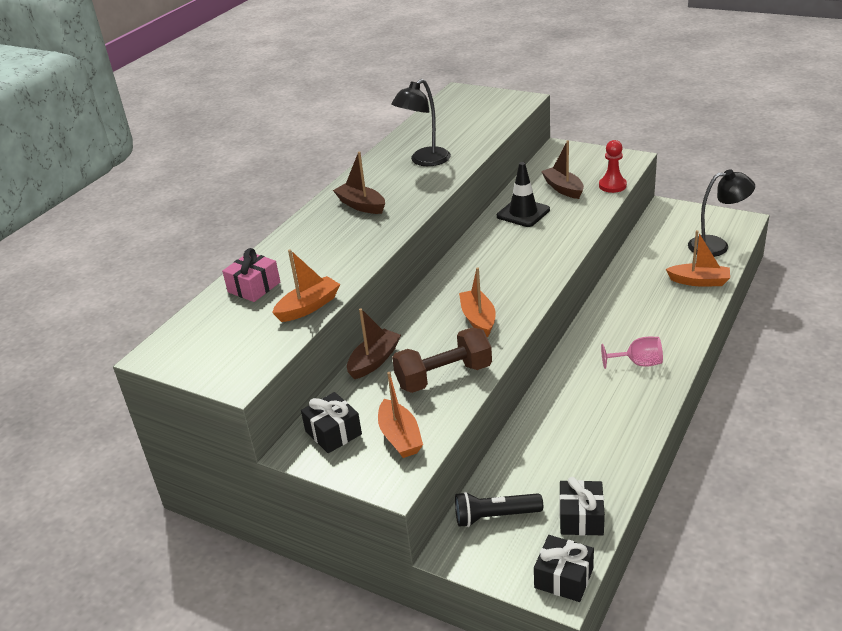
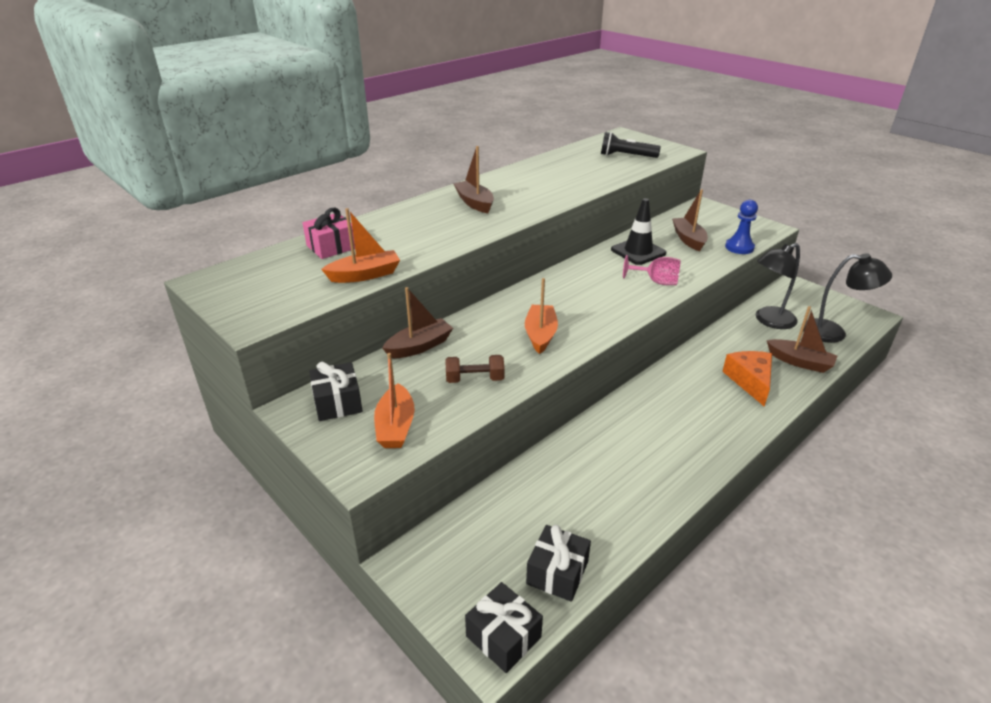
camera: 15 degrees right, 0 degrees up
(424, 161) = (556, 180): black lamp -> black lamp (769, 321)
(444, 376) = (475, 379): brown dumbbell -> brown dumbbell, size x0.59
(495, 516) = (469, 540): black flashlight -> black flashlight (626, 156)
(612, 186) = (739, 247): red pawn -> blue pawn
(638, 363) = (698, 425): pink goblet -> pink goblet (656, 282)
(664, 310) = (750, 381): none -> orange cheese
(699, 281) = (800, 362): orange boat -> brown boat

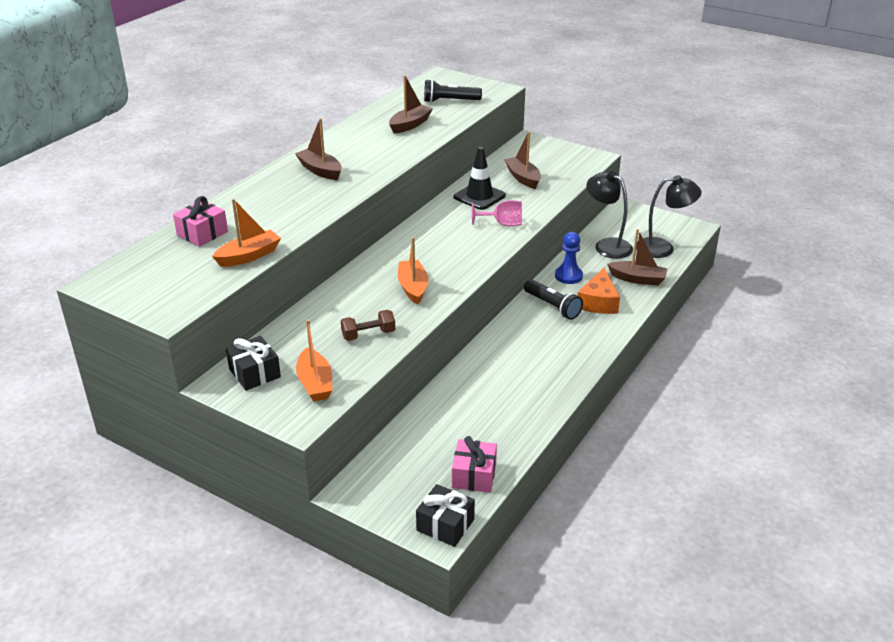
camera: 15 degrees left, 0 degrees up
(419, 346) = (307, 314): brown boat -> brown boat (410, 125)
(557, 572) = (474, 475): black gift -> pink gift
(696, 378) = (552, 306): none -> black flashlight
(739, 247) = (570, 180): blue pawn -> blue pawn (568, 276)
(750, 381) = (598, 302): orange cheese -> orange cheese turned 150 degrees counterclockwise
(769, 321) = (607, 245): black lamp -> black lamp turned 90 degrees clockwise

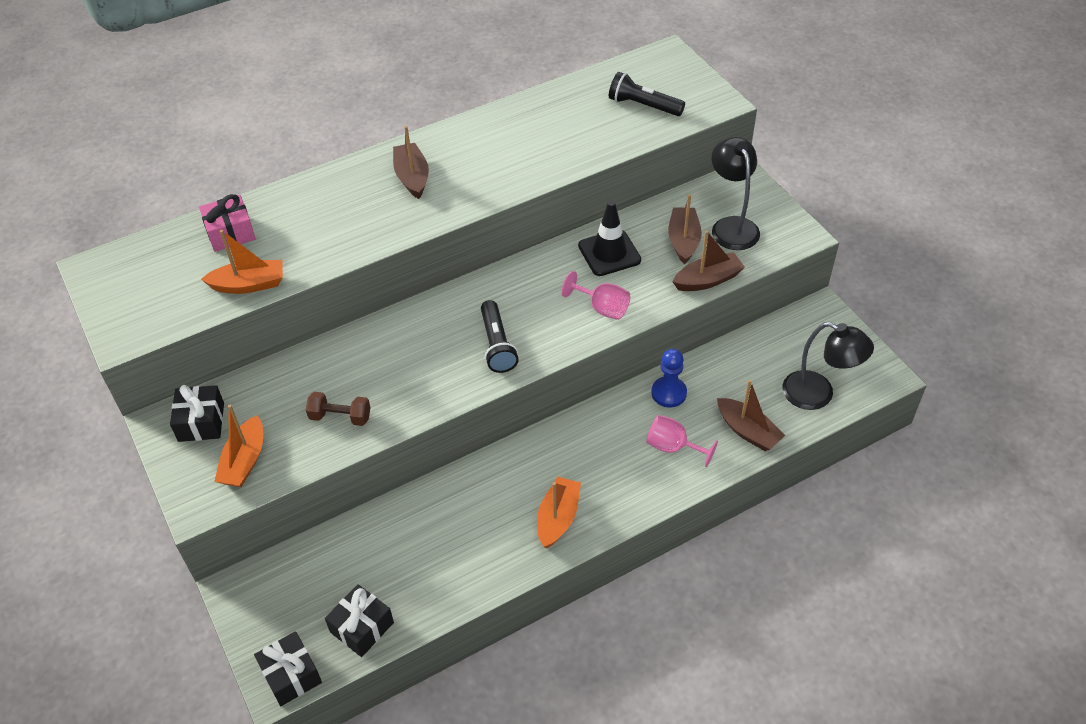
camera: 30 degrees right, 15 degrees up
(410, 125) = (565, 133): brown boat -> brown boat (708, 280)
(413, 288) = (433, 367): orange boat -> orange boat (558, 518)
(474, 475) = (362, 627): pink gift -> black gift
(552, 306) = (615, 432): black flashlight -> black flashlight (497, 345)
(598, 302) = (673, 447): orange cheese -> pink goblet
(607, 245) = (752, 363): black lamp -> black lamp (731, 226)

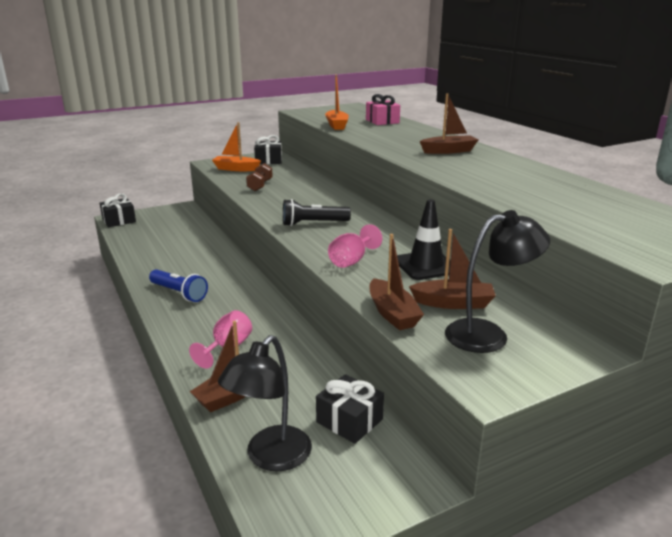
camera: 90 degrees right, 25 degrees down
(362, 627) = (135, 235): black gift -> black gift (349, 421)
(558, 518) = (179, 293): orange boat -> blue flashlight
(643, 106) = (607, 221): black flashlight -> none
(669, 393) = (293, 349): blue pawn -> none

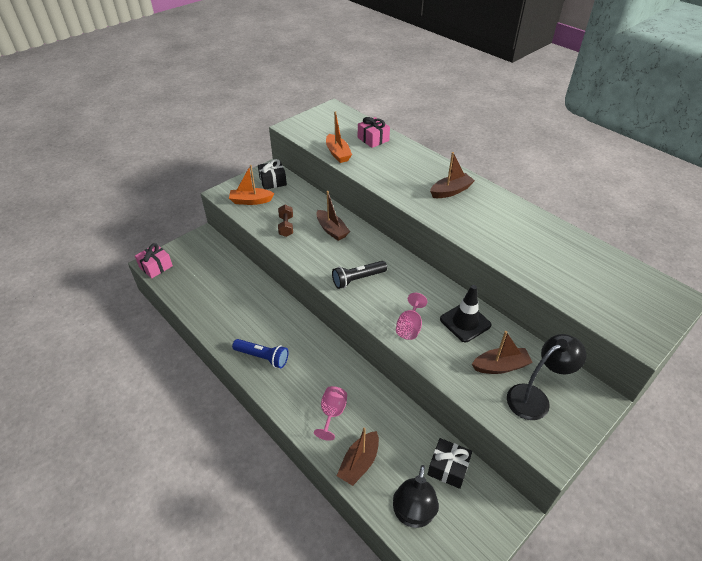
camera: 15 degrees left, 20 degrees up
(119, 220) = (156, 266): black gift -> pink gift
(392, 313) = (465, 388): brown boat -> brown boat (332, 230)

